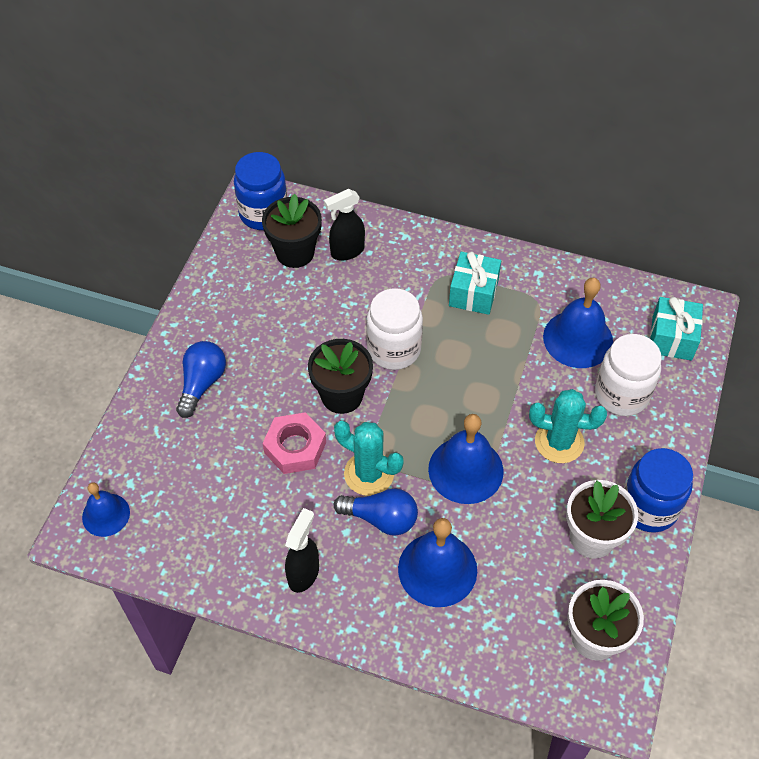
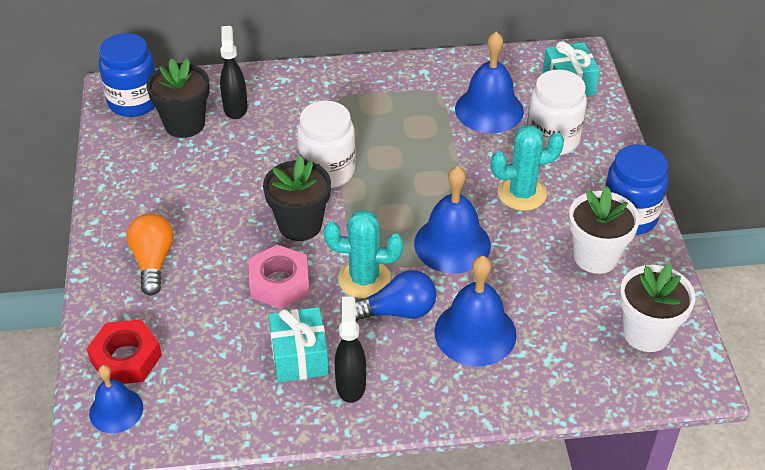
camera: 25 degrees left, 10 degrees down
(136, 469) = (126, 358): none -> red nut
(202, 383) = (153, 261): blue light bulb -> orange light bulb
(347, 251) = (235, 108): black spray bottle -> black spray bottle turned 135 degrees clockwise
(473, 293) = (374, 104): turquoise gift -> turquoise gift (299, 356)

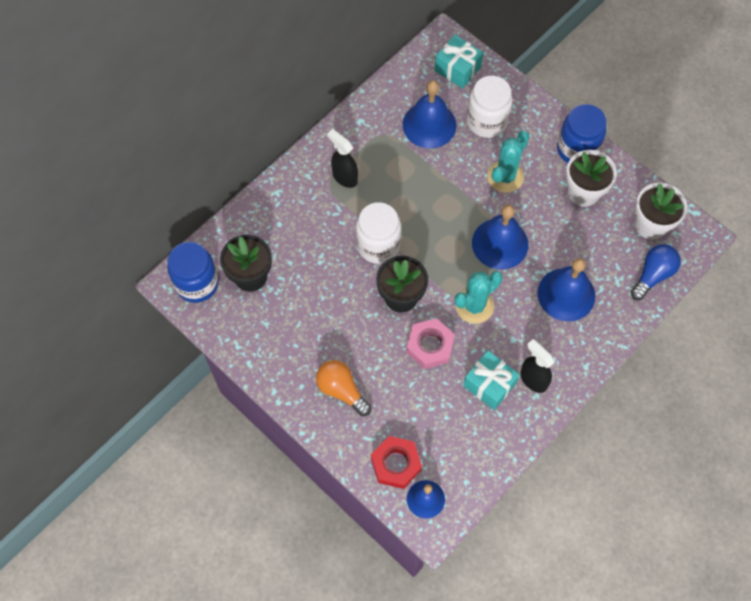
camera: 40 degrees left, 20 degrees up
(235, 108) = (270, 239): black spray bottle -> black spray bottle (344, 177)
(398, 311) = (513, 313): blue light bulb -> blue light bulb (653, 275)

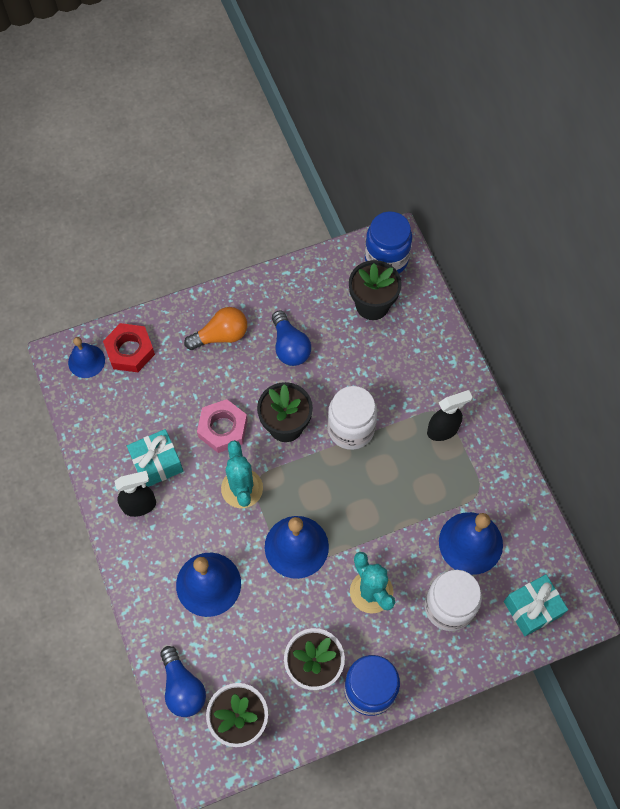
camera: 115 degrees right, 0 degrees up
(324, 326) = (290, 347): none -> blue light bulb

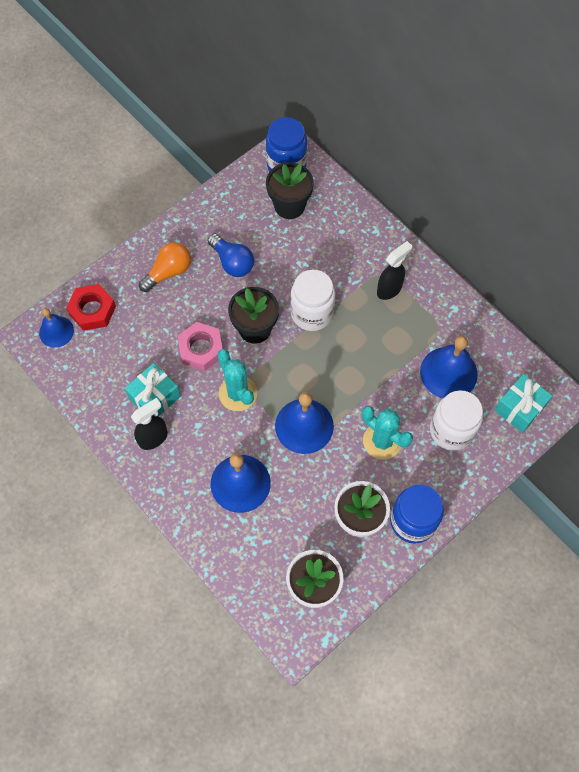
camera: 20 degrees left, 0 degrees up
(183, 687) = (253, 577): blue light bulb -> none

